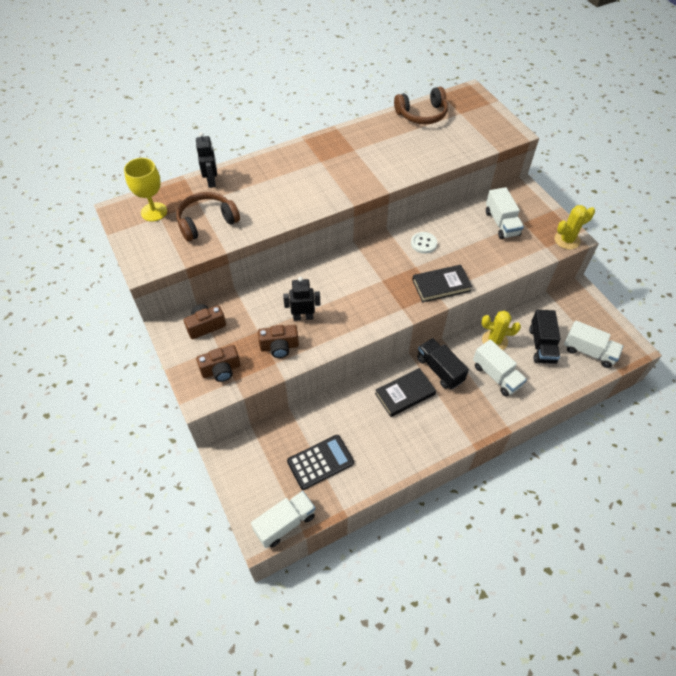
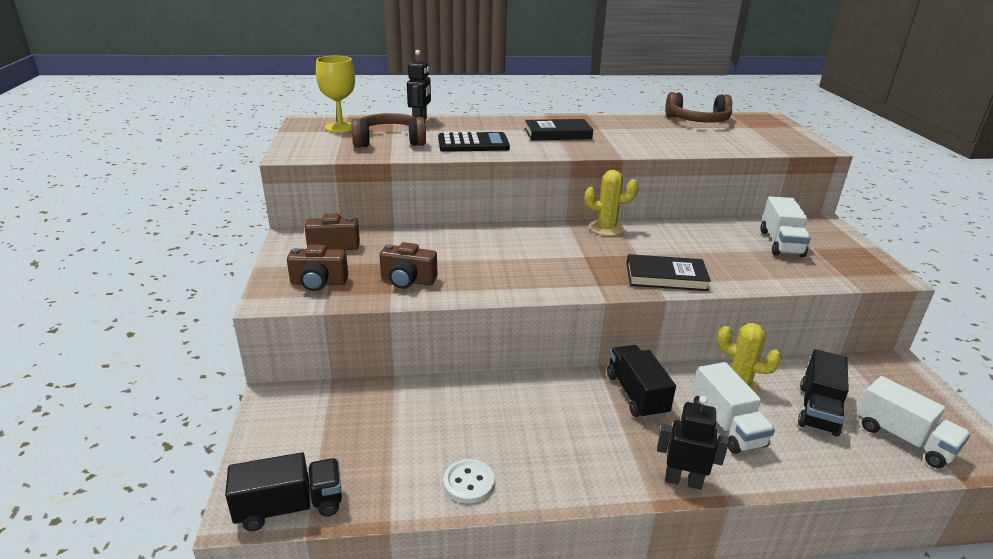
camera: 20 degrees right, 25 degrees down
(285, 523) = (290, 507): white truck -> black truck
(303, 317) = (458, 263): black robot -> black robot (683, 481)
(320, 462) = (395, 448): black calculator -> black calculator (473, 144)
(405, 394) = (568, 407): black book -> black book (558, 134)
(423, 243) = (659, 238): white button -> white button (469, 483)
(567, 240) = (880, 276): yellow cactus -> yellow cactus (606, 228)

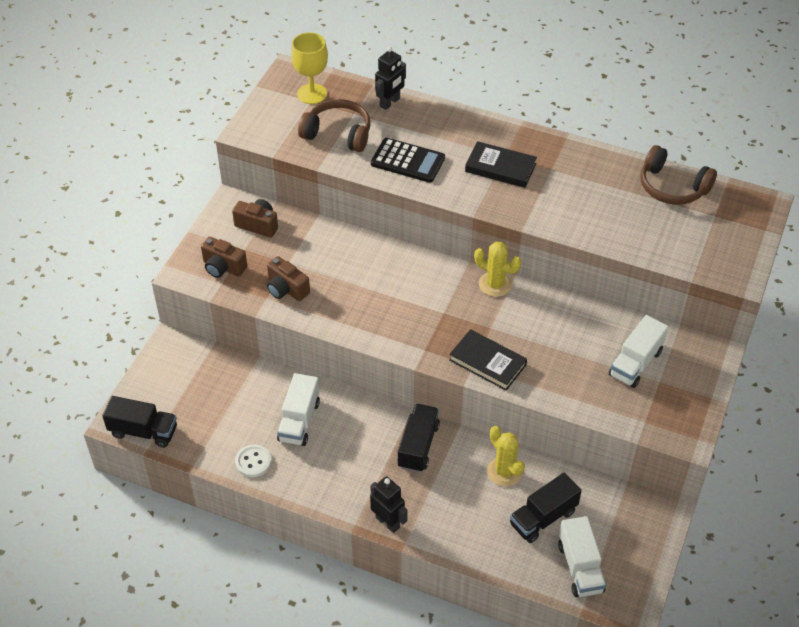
camera: 30 degrees right, 20 degrees up
(727, 425) = (459, 499): white truck -> white truck (299, 421)

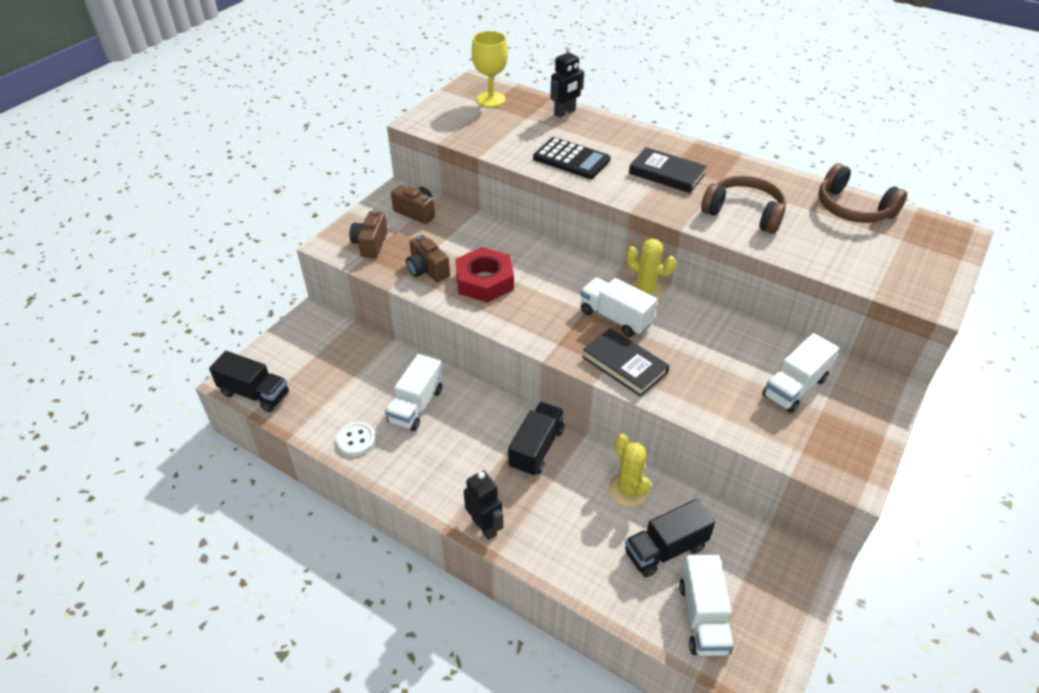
camera: 10 degrees right, 5 degrees down
(223, 267) = (370, 244): brown camera -> brown camera turned 60 degrees clockwise
(338, 133) = (507, 131): brown headphones -> brown headphones (744, 213)
(344, 294) = (484, 281): none -> red nut
(472, 316) = (615, 318): none -> white truck

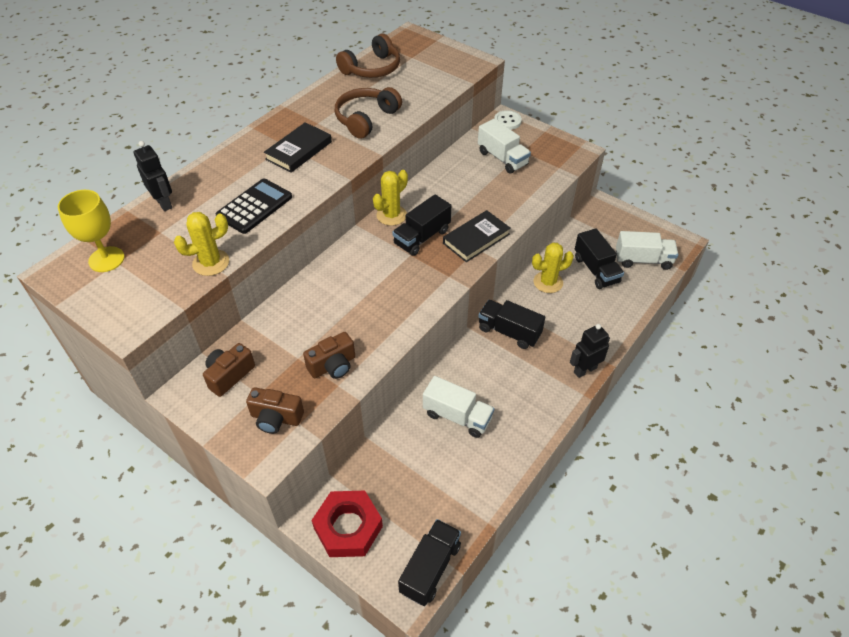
camera: 85 degrees left, 5 degrees up
(356, 440) = (496, 465): white button -> white button (507, 121)
(484, 281) = (359, 320): red nut -> red nut (348, 527)
(492, 147) = (211, 263): none -> yellow cactus
(615, 318) = (422, 237): white truck -> black truck

